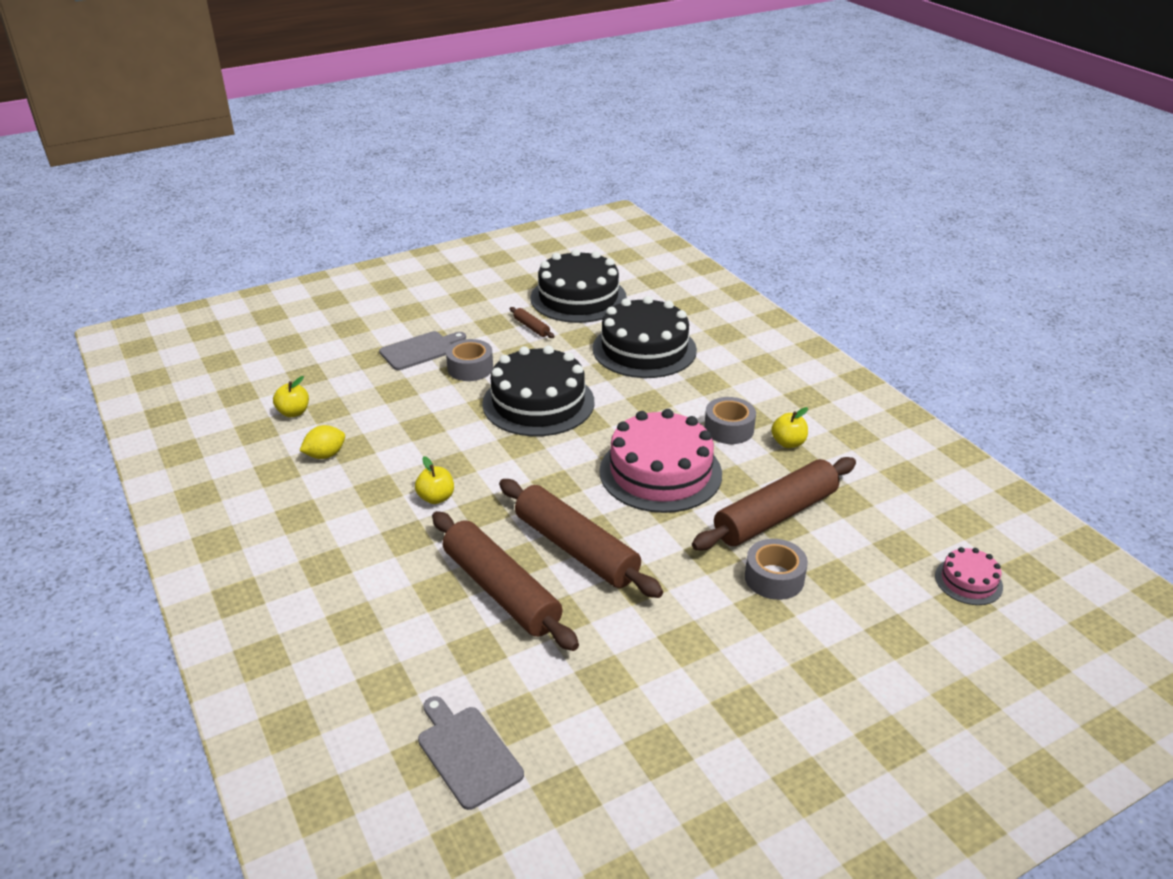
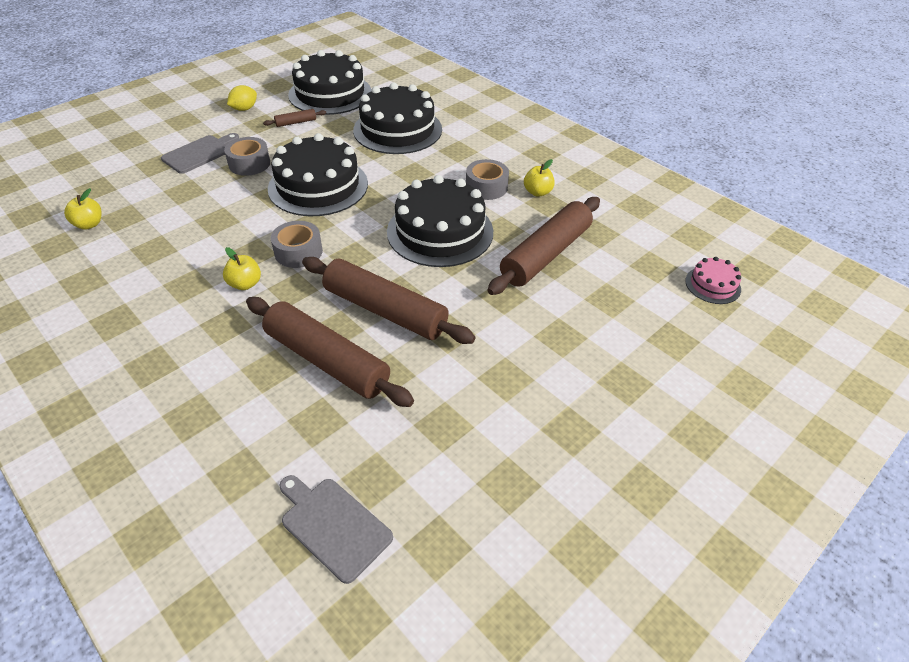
camera: 15 degrees left, 10 degrees up
(325, 455) = (129, 260): yellow lemon -> yellow lemon (244, 109)
(531, 327) = (296, 122): brown rolling pin -> brown rolling pin turned 60 degrees counterclockwise
(660, 472) = (440, 231): pink cake -> black cake
(774, 578) = (561, 308): grey tape -> grey tape (298, 252)

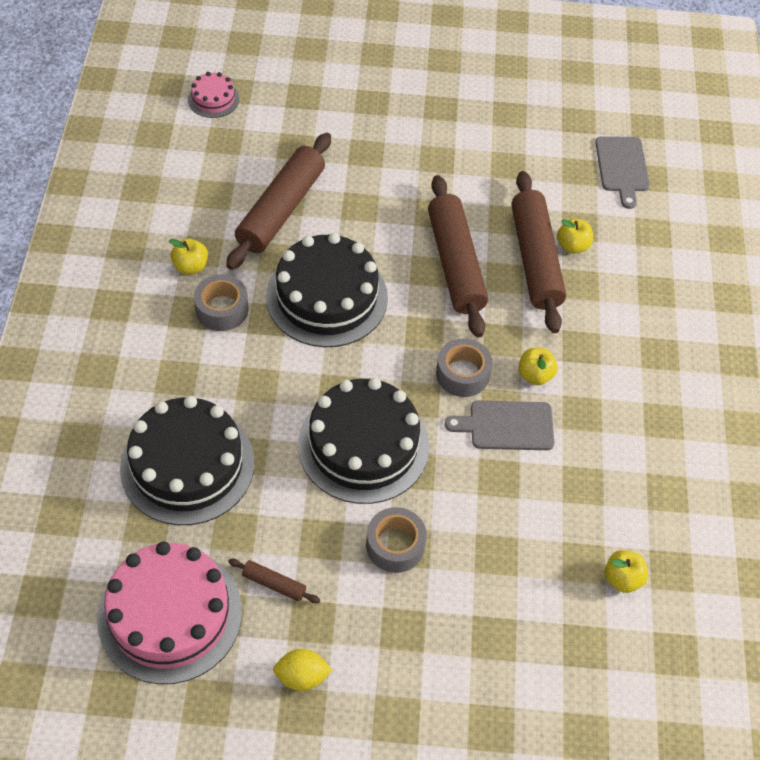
camera: 135 degrees left, 10 degrees up
(199, 153) = (431, 616): grey cutting board -> grey cutting board (507, 425)
(306, 397) = (572, 246): none -> yellow apple
(330, 93) = (170, 614): black cake -> pink cake
(546, 254) = (281, 209): brown rolling pin -> brown rolling pin turned 60 degrees counterclockwise

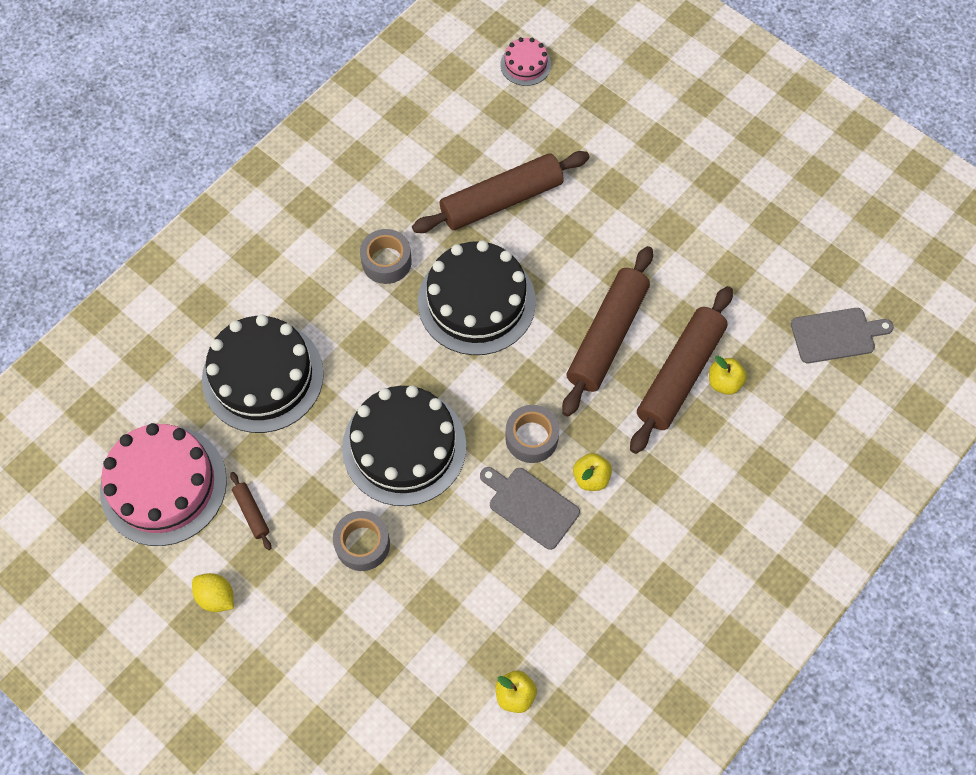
camera: 40 degrees right, 10 degrees up
(190, 266) = (391, 209): yellow apple -> none
(622, 167) = (836, 335): grey cutting board -> grey cutting board turned 135 degrees counterclockwise

